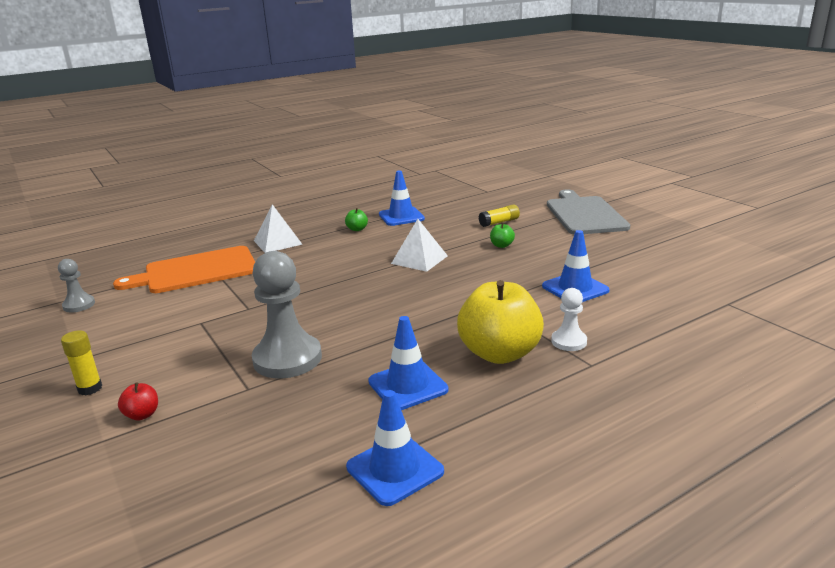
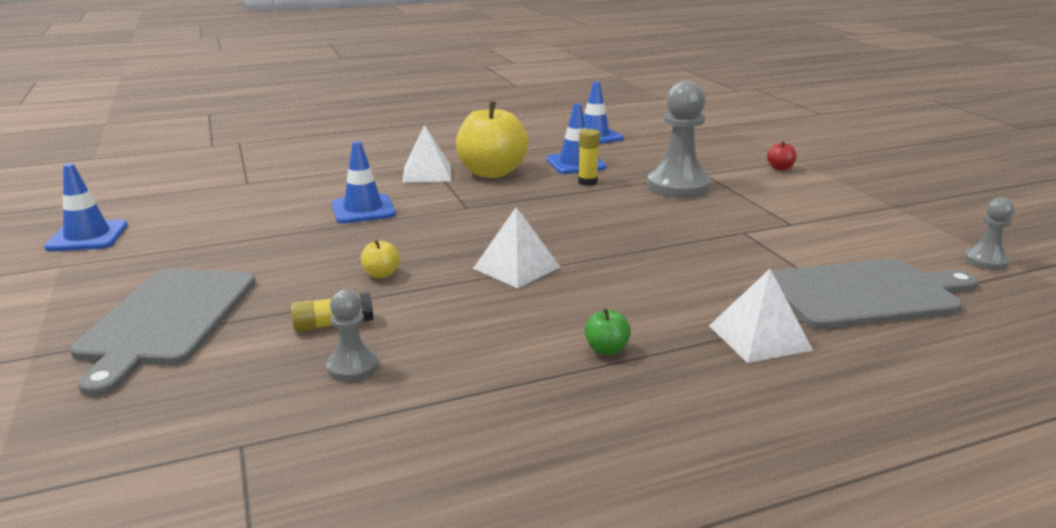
camera: 170 degrees left, 0 degrees up
(90, 388) = (846, 185): yellow glue stick -> yellow glue stick (587, 182)
(196, 271) = (866, 293): orange cutting board -> grey cutting board
(401, 217) = (506, 374): blue traffic cone -> blue traffic cone (87, 236)
(471, 211) = (352, 367): none -> grey pawn
(501, 245) = (381, 274): green apple -> yellow apple
(569, 341) = (427, 173): white pawn -> white pyramid

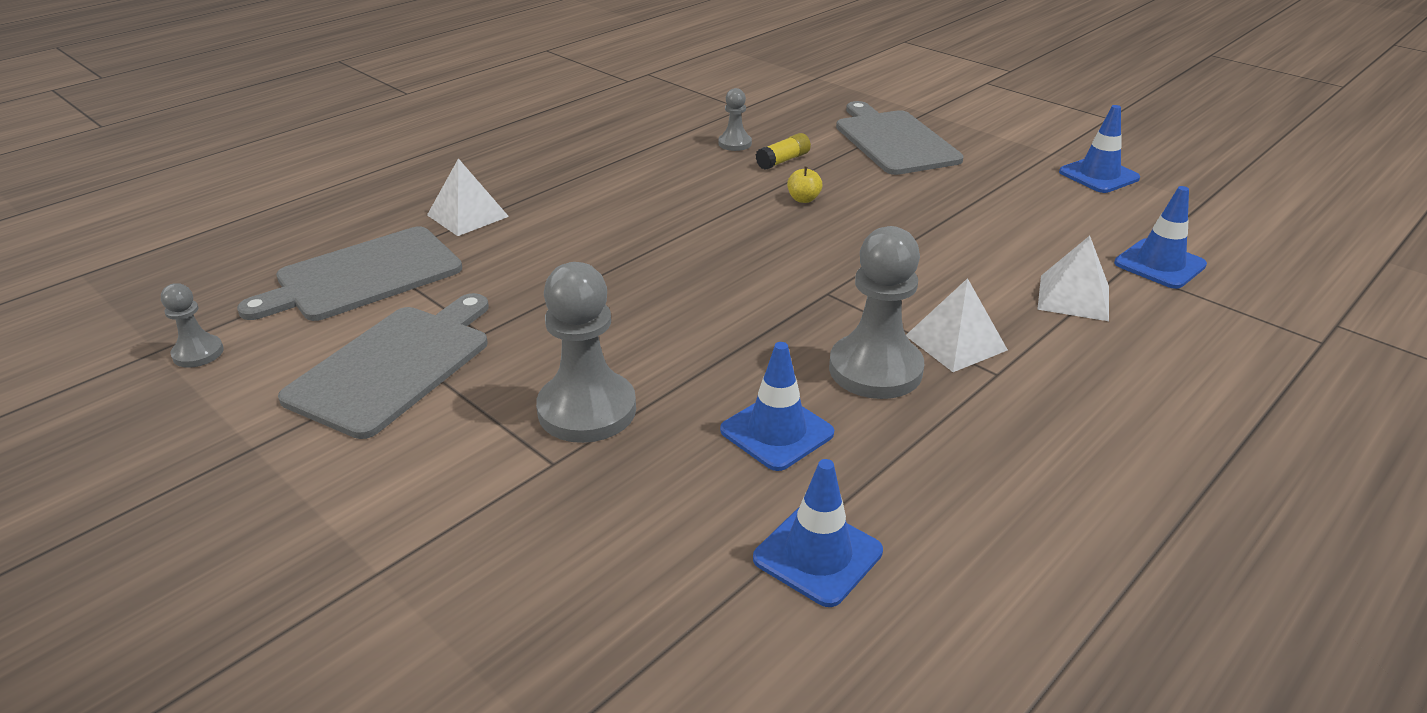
camera: 155 degrees right, 10 degrees up
(363, 209) = (930, 261): blue traffic cone -> blue traffic cone (1159, 264)
(491, 172) = (875, 369): yellow apple -> grey pawn
(516, 267) = (698, 230): white pyramid -> white pyramid (1073, 297)
(587, 182) = (723, 384): yellow glue stick -> none
(606, 349) = (580, 185): green apple -> none
(780, 168) = (416, 524): red apple -> none
(811, 226) = (394, 366): none -> grey cutting board

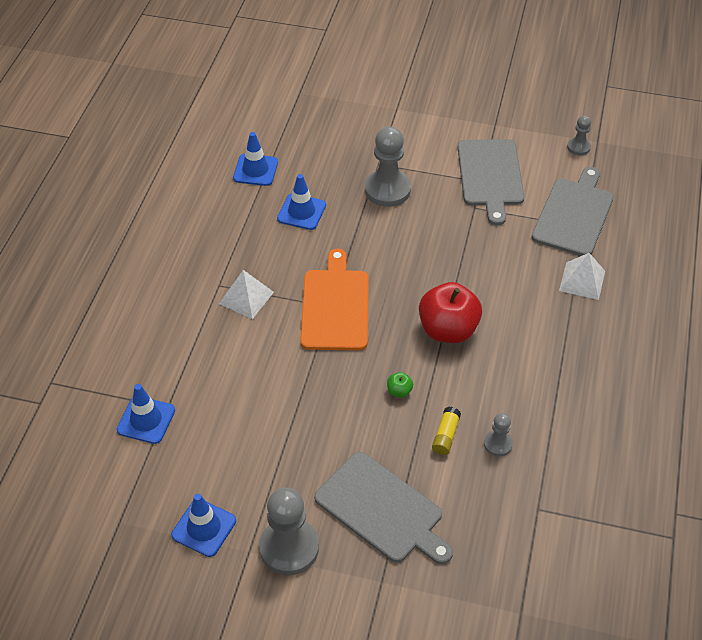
camera: 150 degrees right, 15 degrees up
(690, 226) = (448, 330): none -> red apple
(803, 199) = (399, 391): yellow apple -> green apple
(820, 290) = (335, 306): none -> orange cutting board
(875, 369) = (277, 263): grey pawn -> grey pawn (289, 548)
(1073, 297) = (193, 362): white pyramid -> none

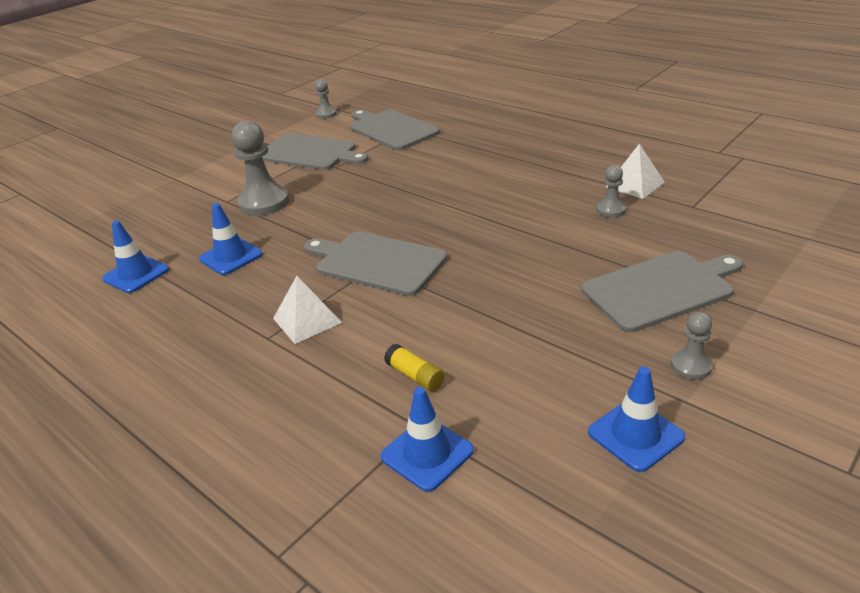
camera: 60 degrees left, 15 degrees down
(289, 548) = (691, 366): grey pawn -> grey pawn, size x0.52
(335, 306) = (377, 262): orange cutting board -> grey cutting board
(399, 391) = (516, 248): green apple -> none
(445, 436) = (586, 234): yellow glue stick -> yellow glue stick (415, 376)
(448, 330) = (462, 207): red apple -> none
(582, 280) = (462, 140): white pyramid -> white pyramid (635, 184)

